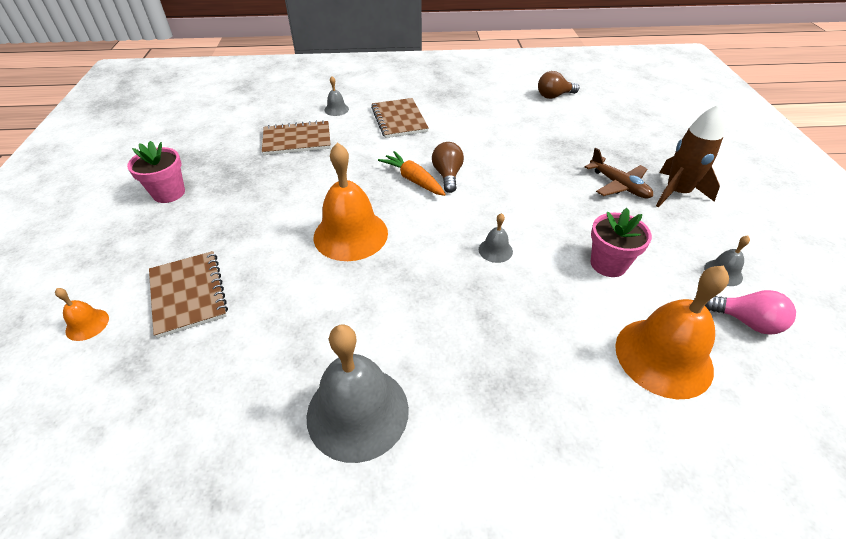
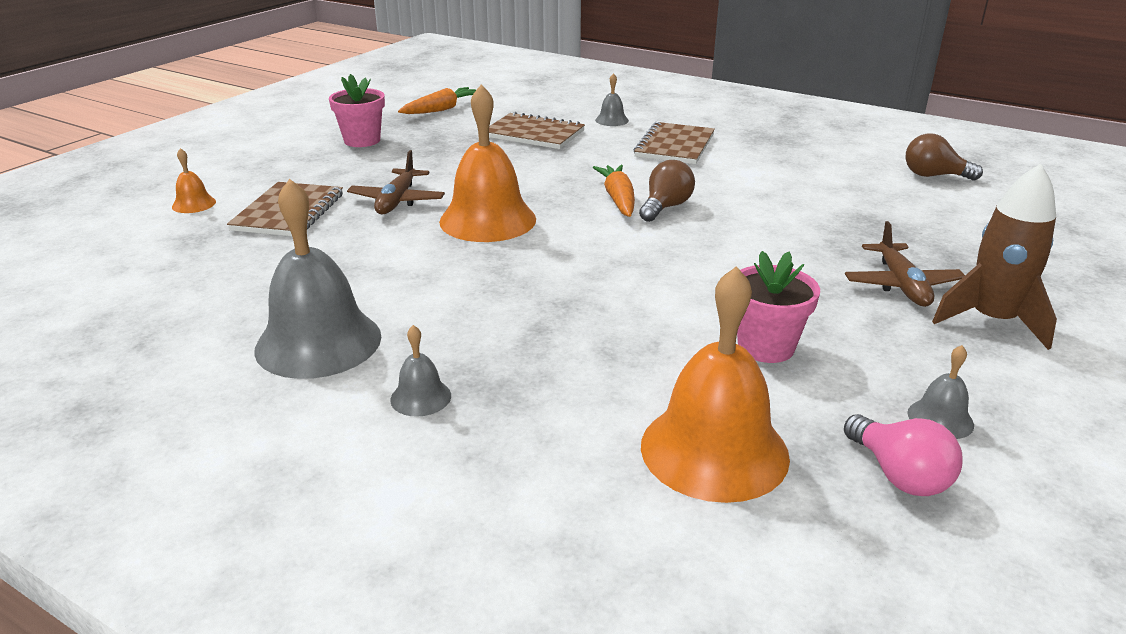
camera: 35 degrees right, 15 degrees down
(201, 138) = (442, 109): none -> orange carrot
(265, 244) = (397, 201): none -> brown plane
(495, 250) = (632, 284): grey bell -> grey bell (421, 397)

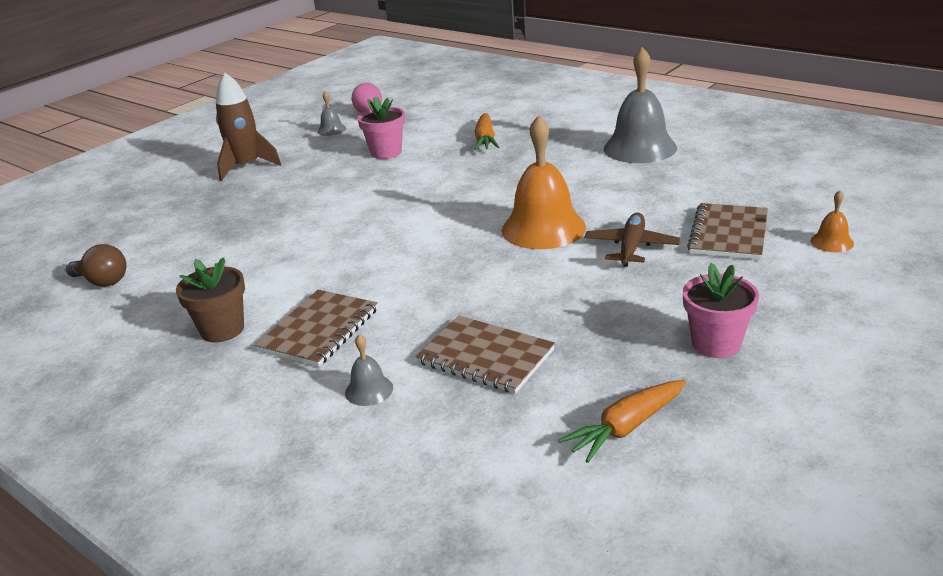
camera: 170 degrees left, 0 degrees up
(421, 397) = (573, 129): grey bell -> none
(618, 199) = (422, 251): orange carrot -> orange carrot (485, 140)
(665, 207) = (384, 243): brown light bulb -> none
(714, 450) = (440, 118): orange bell -> none
(759, 146) = (222, 330): none -> brown flower pot
(901, 285) = (270, 184): brown plane -> none

